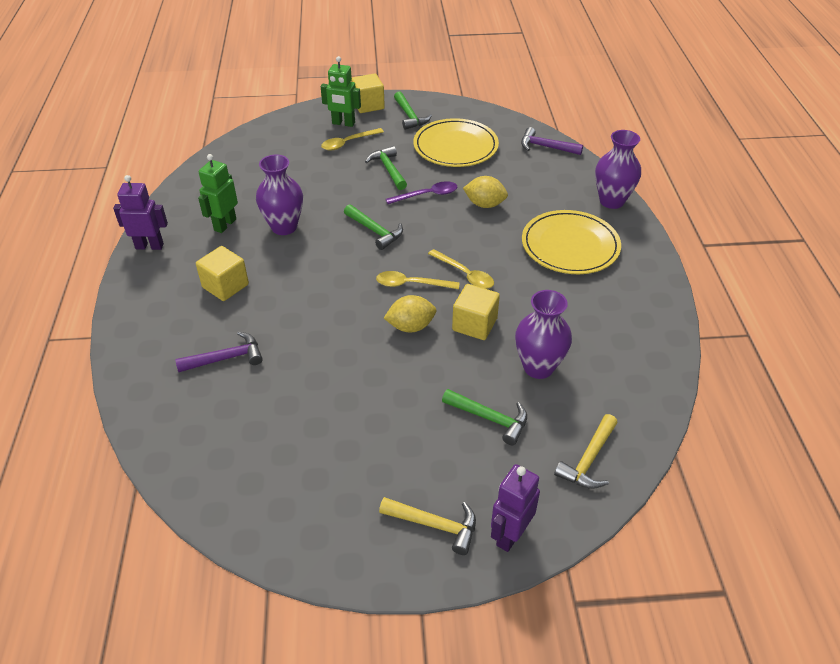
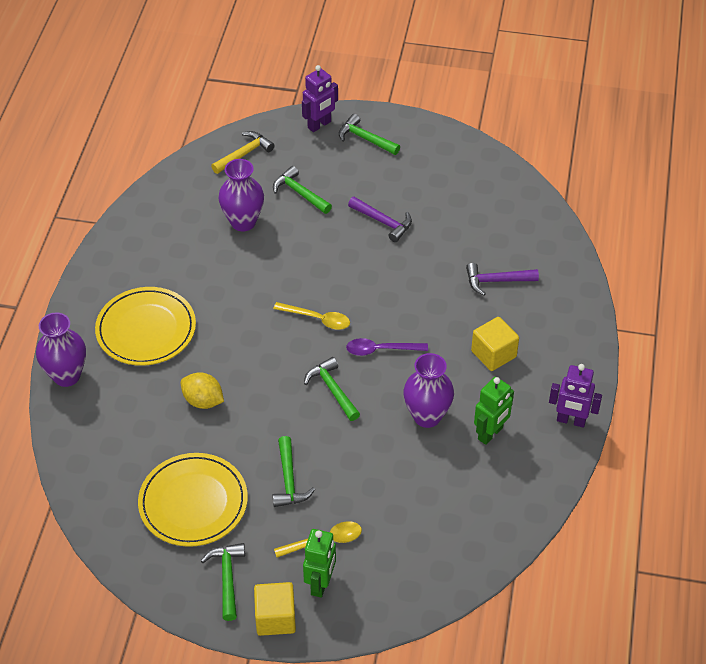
camera: 165 degrees left, 5 degrees up
(343, 123) = (320, 583): green robot -> green robot turned 75 degrees clockwise
(411, 326) = (332, 277): yellow lemon -> none
(427, 195) = (259, 428): purple spoon -> purple spoon (381, 350)
(435, 525) = (365, 139): yellow hammer -> green hammer
(465, 274) = (263, 319): yellow spoon -> none
(474, 324) = (277, 268): yellow cube -> none
(545, 147) = (85, 476): purple hammer -> purple hammer (383, 222)

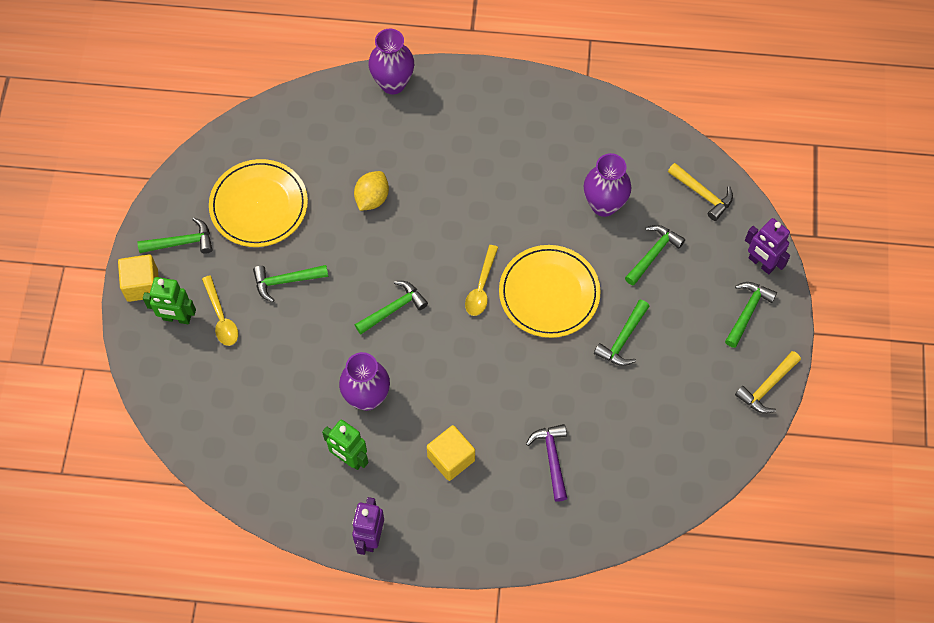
camera: 85 degrees right, 15 degrees up
(146, 329) = (453, 139): yellow plate -> yellow plate (549, 293)
(381, 350) = (447, 349): purple spoon -> none
(383, 222) = (623, 339): purple hammer -> green hammer
(437, 135) = (767, 387): none -> yellow hammer

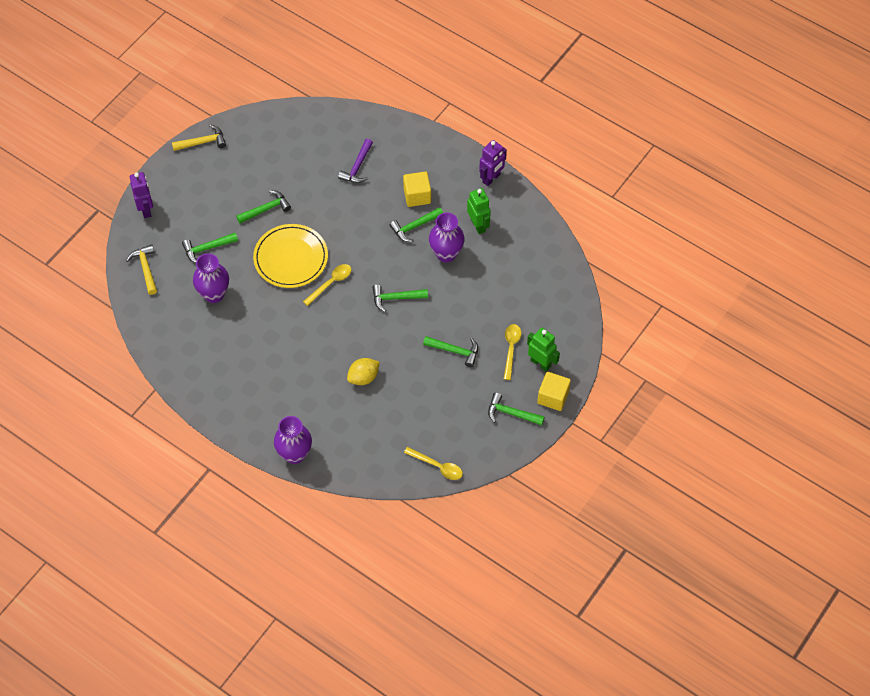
camera: 150 degrees left, 5 degrees down
(233, 146) = (437, 466): none -> yellow spoon
(259, 205) = (443, 412): yellow plate -> none
(747, 311) = (178, 187): green hammer -> green hammer (414, 227)

